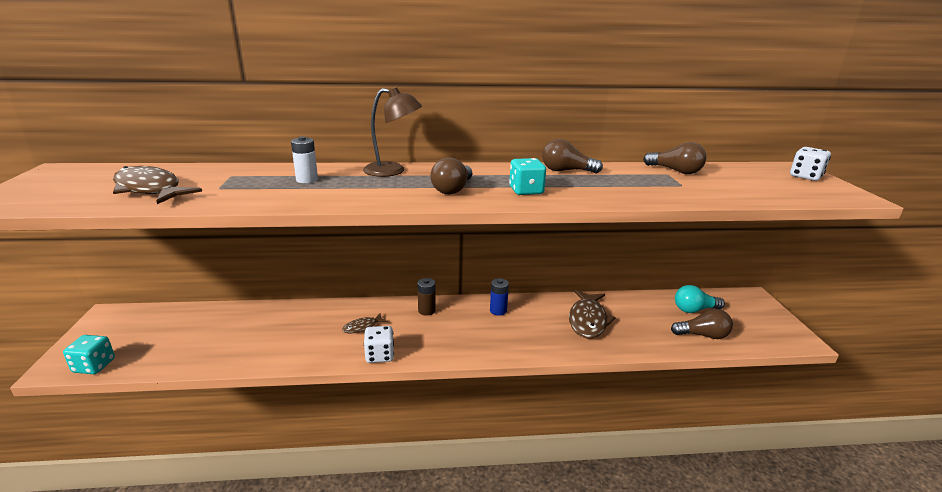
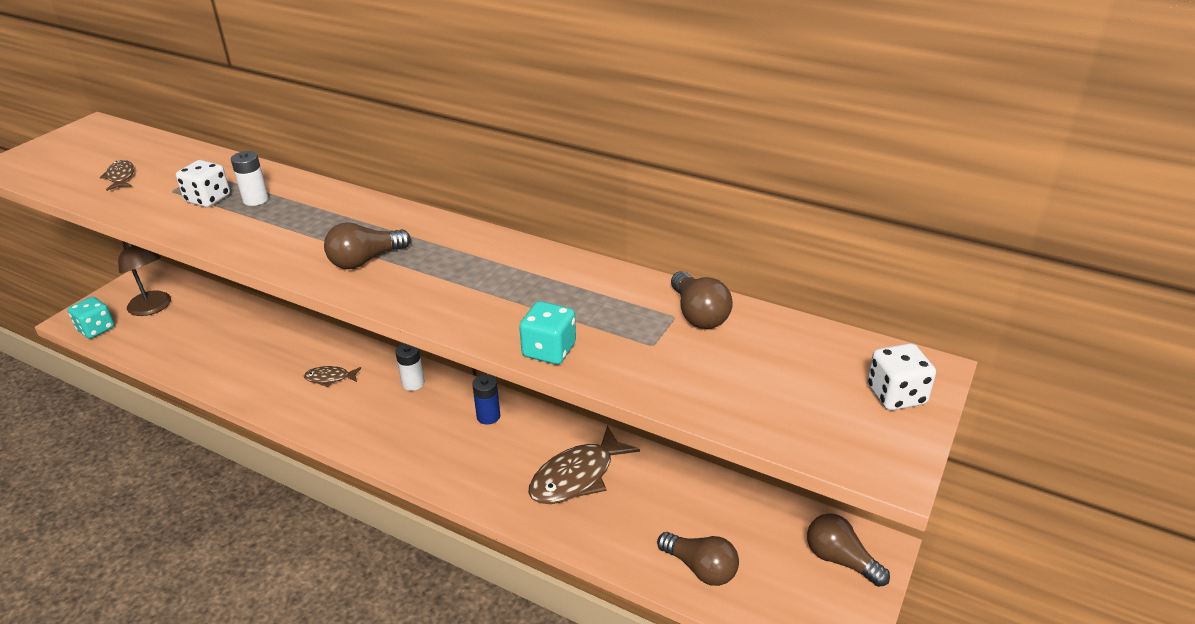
camera: 35 degrees right, 10 degrees up
(150, 189) = (121, 177): brown fish -> brown fish, size x0.51
(379, 355) = (310, 420): white dice -> white dice (208, 199)
(393, 171) = (353, 208): brown lamp -> brown lamp (153, 308)
(426, 310) = (413, 383): brown battery -> white battery
(526, 191) = (437, 289): turquoise dice -> turquoise dice (549, 350)
(566, 171) = (546, 267): brown light bulb -> brown light bulb (840, 560)
(694, 310) = (746, 527): turquoise light bulb -> none

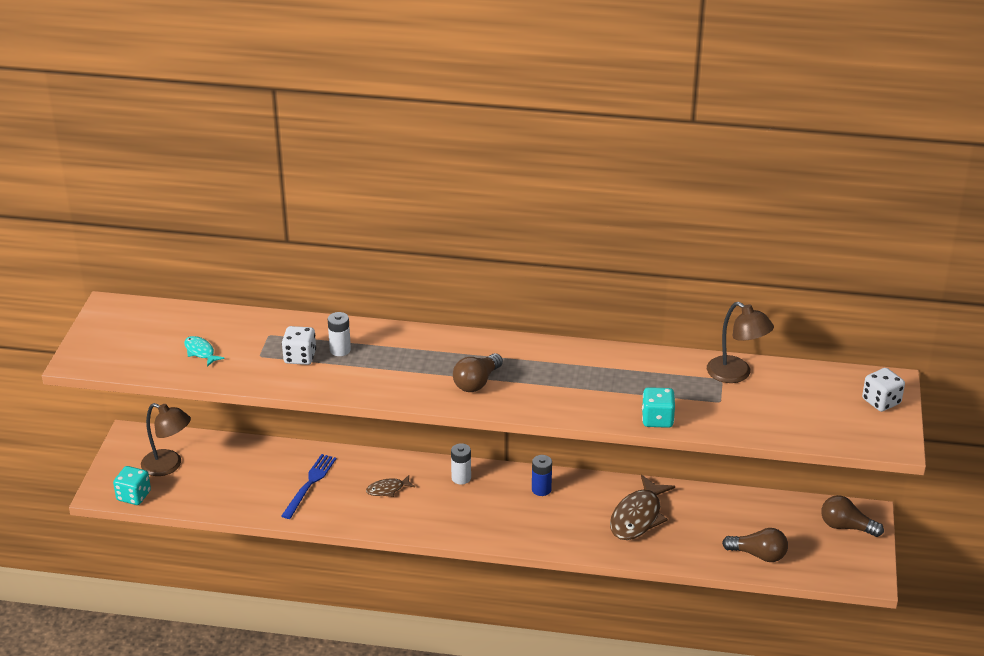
camera: 20 degrees left, 0 degrees up
(121, 177) = (200, 352): brown fish -> turquoise fish
(261, 355) = (310, 484): none -> blue fork
(698, 314) = (736, 374): brown light bulb -> brown lamp

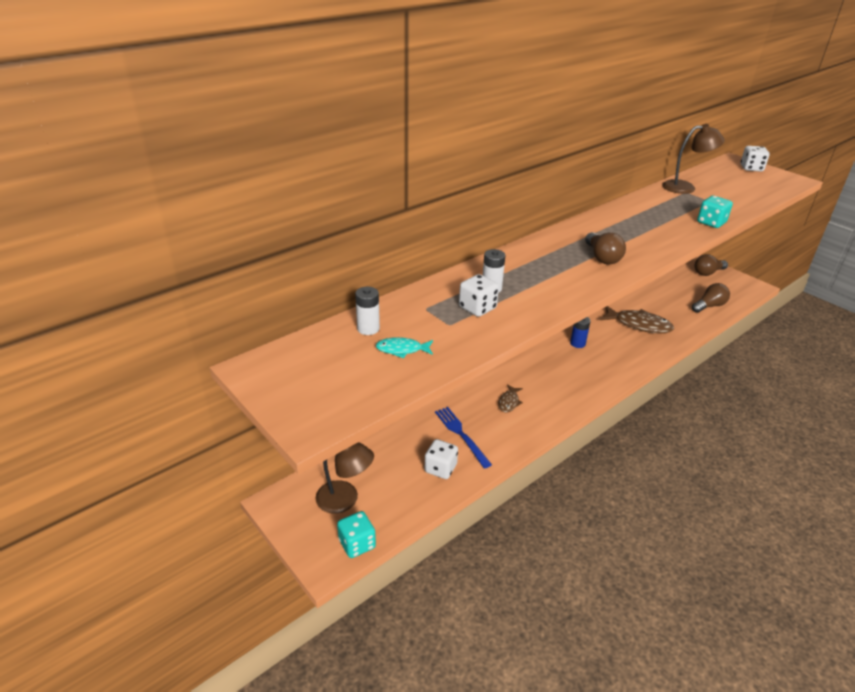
camera: 50 degrees left, 0 degrees up
(168, 466) = (345, 500): brown lamp -> brown lamp turned 45 degrees clockwise
(256, 494) = (440, 468): none -> white dice
(461, 478) = (532, 366): white battery -> white battery (368, 328)
(638, 517) = (639, 325): brown fish -> brown fish turned 45 degrees counterclockwise

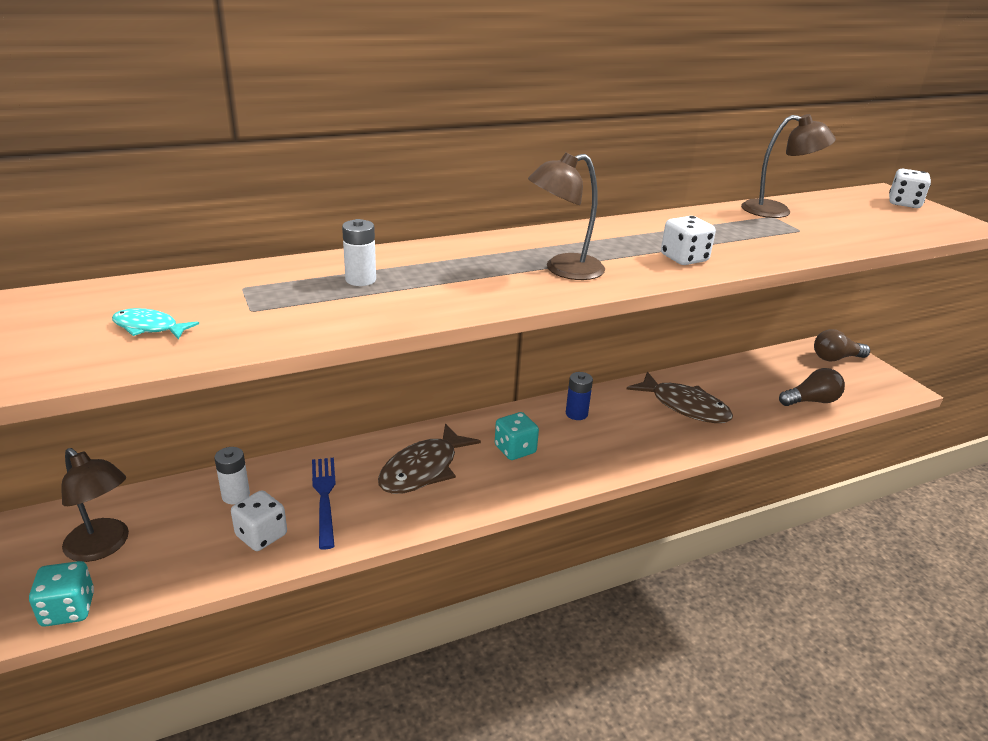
camera: 15 degrees right, 5 degrees down
(368, 328) = (137, 297): white battery -> white battery (236, 495)
(477, 308) = (313, 298): white dice -> white dice (684, 258)
(509, 402) = (423, 469): brown fish -> brown fish, size x1.95
(602, 257) = (563, 270): brown light bulb -> brown lamp
(711, 223) = (778, 254): turquoise dice -> turquoise dice (515, 449)

